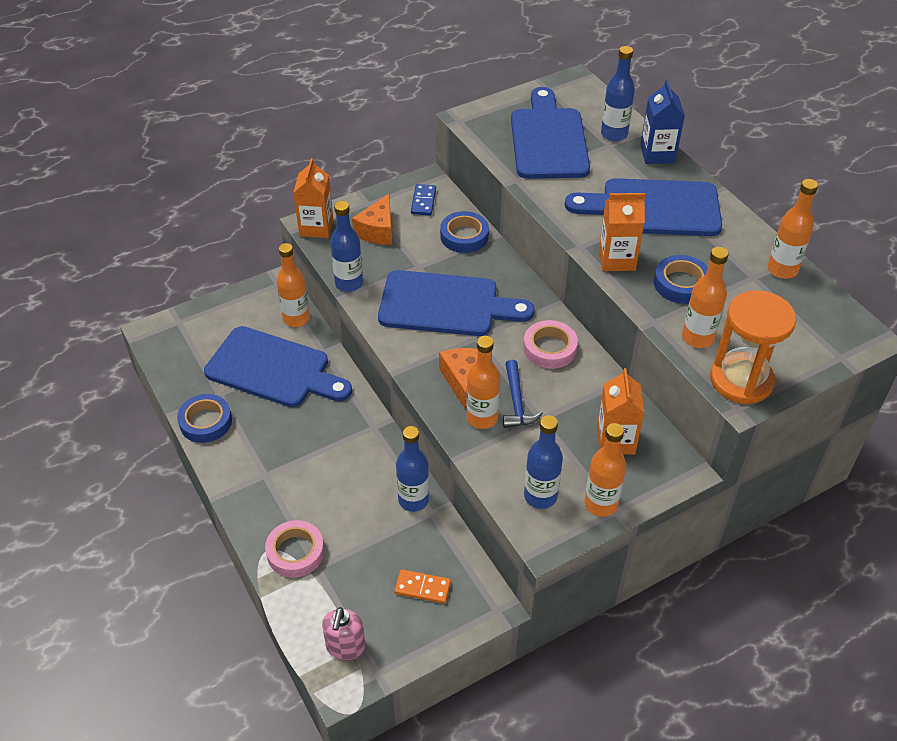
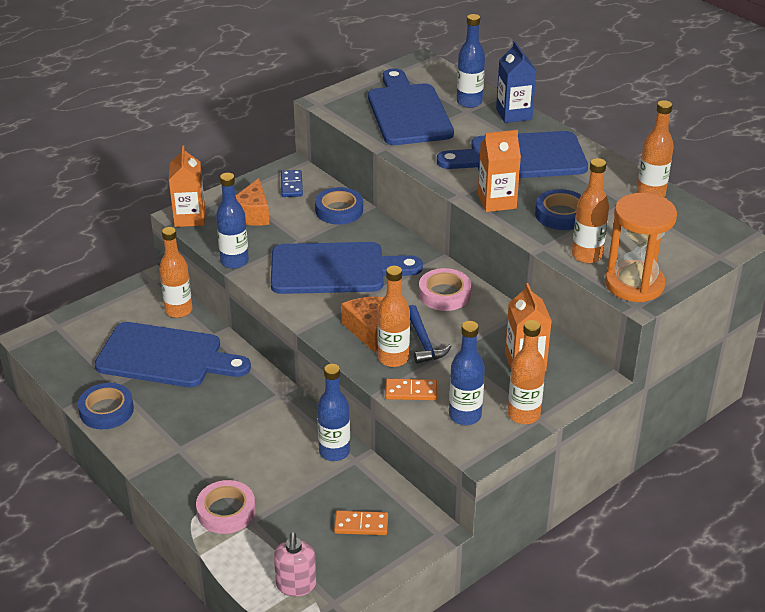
camera: 10 degrees left, 10 degrees down
(491, 460) = (411, 392): none -> orange domino

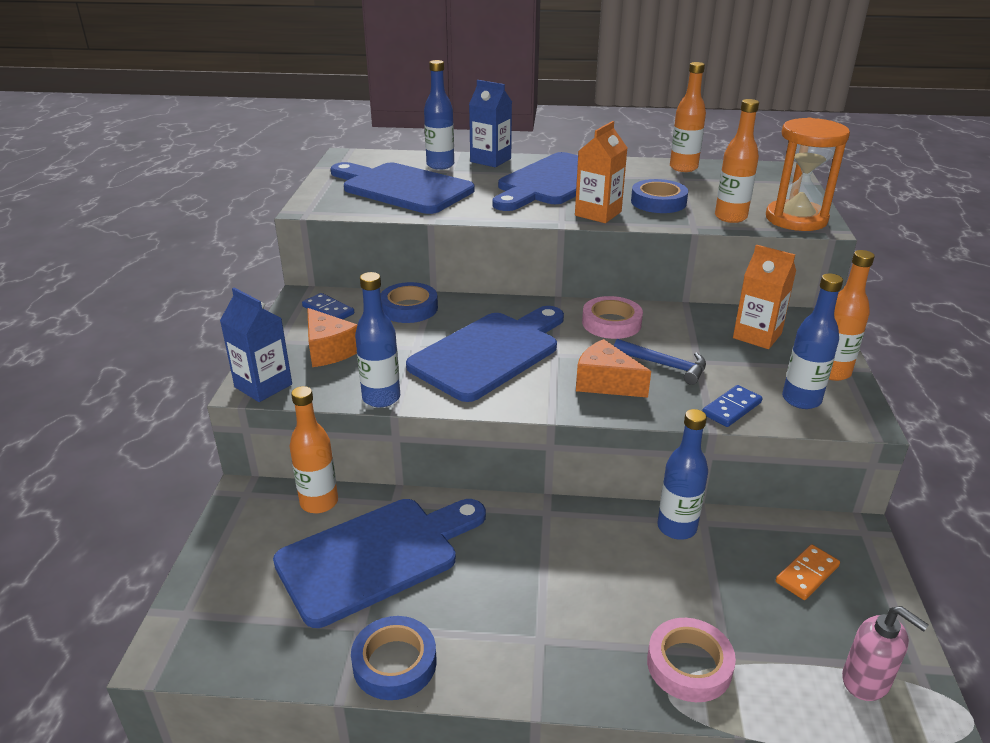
camera: 45 degrees left, 5 degrees down
(190, 218) = (263, 386): orange carton -> blue carton
(393, 358) = (669, 392): orange bottle -> none
(411, 392) = (732, 408): orange domino -> blue domino

